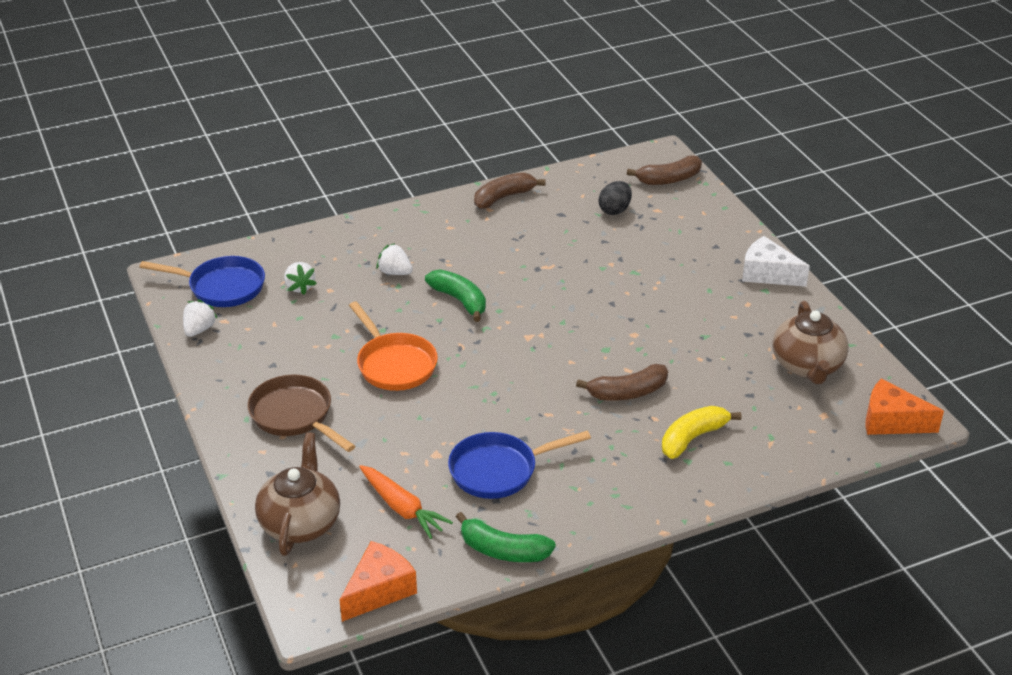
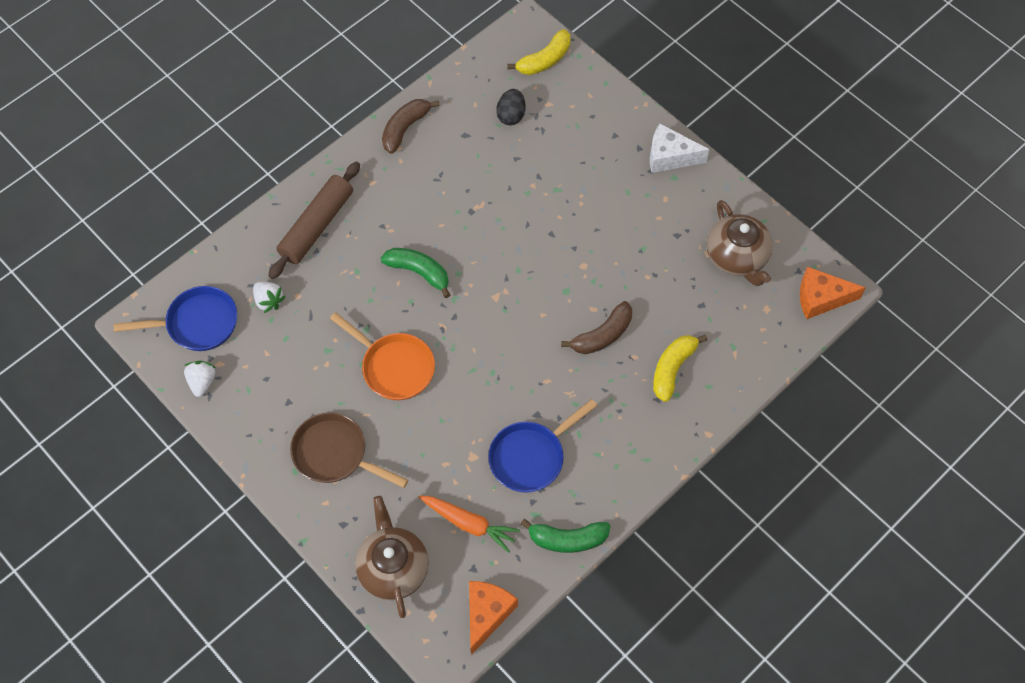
camera: 20 degrees left, 25 degrees up
(378, 245) = (316, 225): none -> brown rolling pin
(395, 272) = (346, 255): white strawberry -> none
(668, 179) = (544, 60): brown banana -> yellow banana

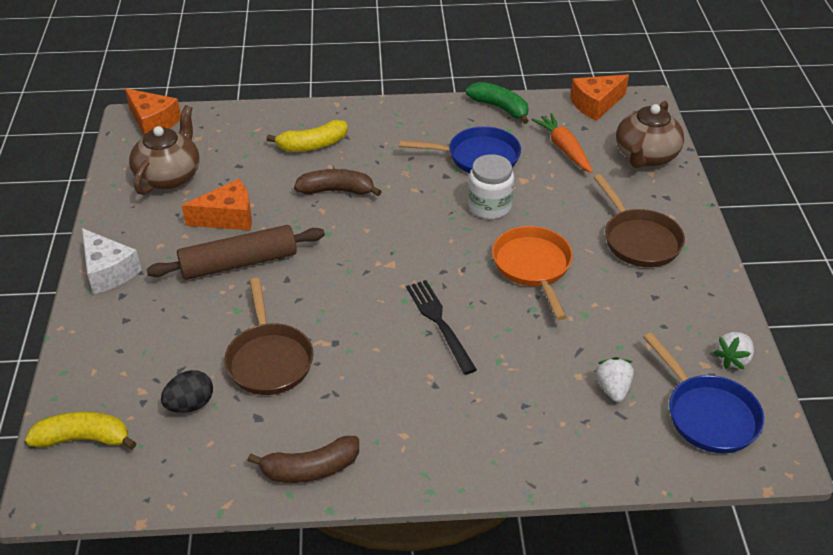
camera: 140 degrees left, 20 degrees down
(197, 323) = (707, 414): blue pan -> blue pan turned 150 degrees counterclockwise
(316, 225) = (503, 429): brown rolling pin -> brown rolling pin (239, 263)
(419, 272) = (439, 322): green banana -> black fork
(474, 405) = (489, 206): none -> white jar
(498, 172) = (269, 359): none -> brown pan
(649, 253) = (228, 217): none -> orange cheese

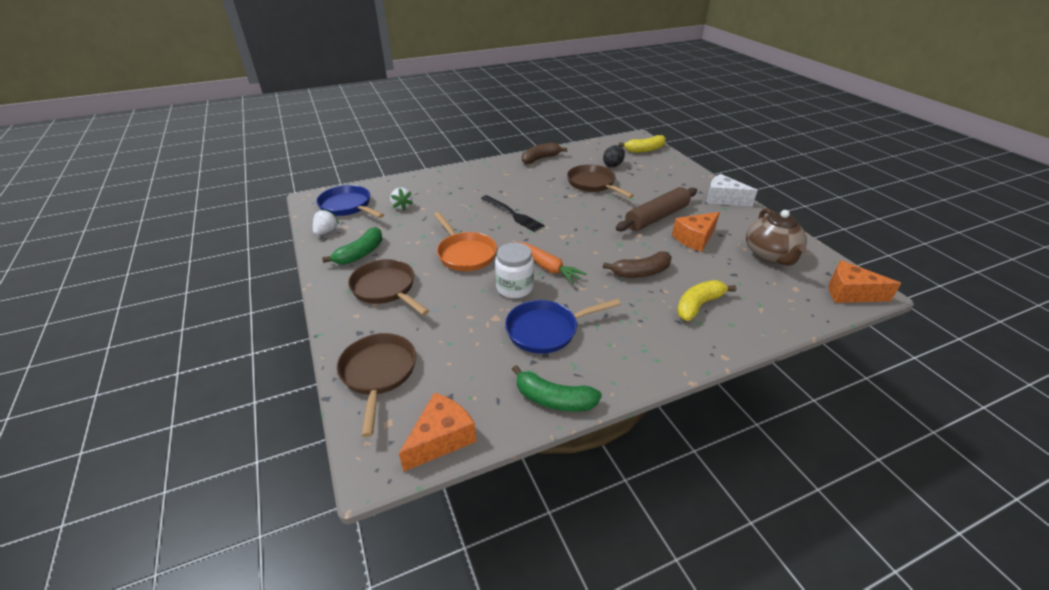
camera: 160 degrees right, 5 degrees down
(564, 148) = (466, 361): orange carrot -> orange carrot (548, 267)
(645, 156) = (378, 374): brown teapot -> brown pan
(675, 302) = (360, 254): none -> green banana

